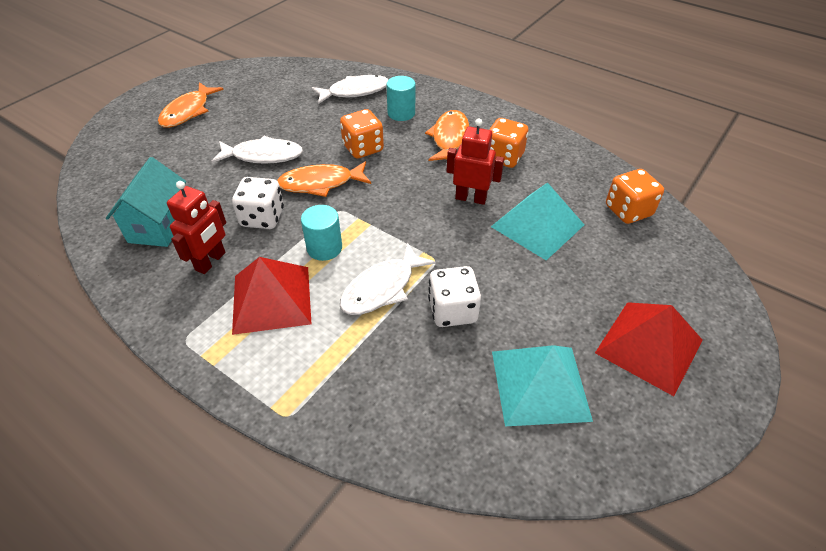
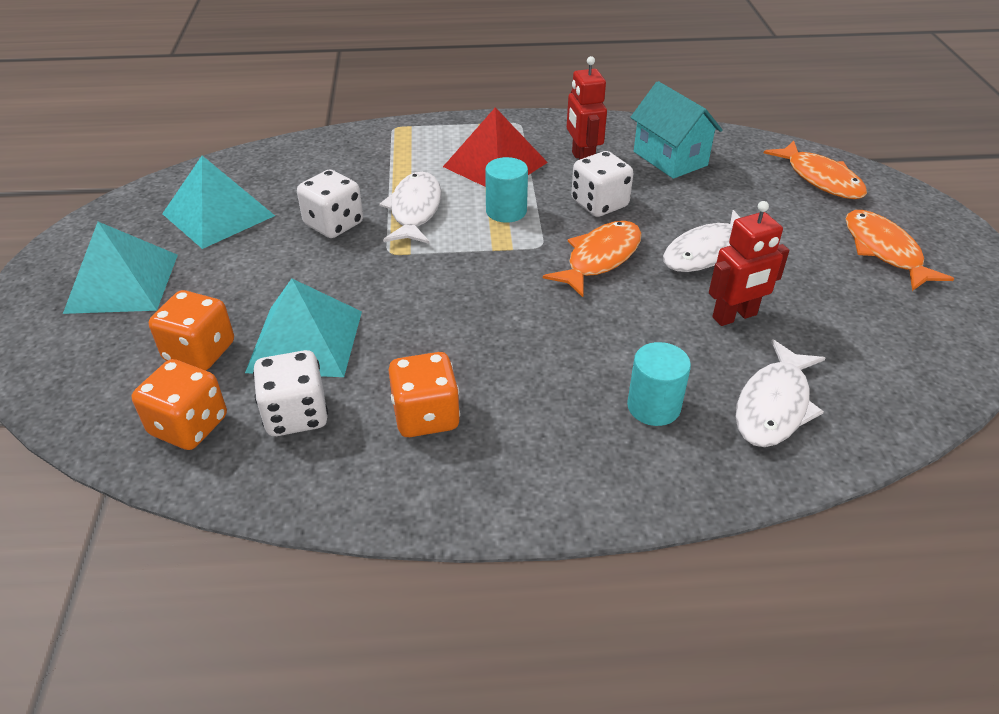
camera: 140 degrees right, 5 degrees down
(363, 148) = (620, 322): orange dice -> orange dice (200, 352)
(449, 138) = (534, 404): orange fish -> orange fish (820, 179)
(471, 198) = (415, 331): red robot -> red robot (735, 316)
(567, 188) = (296, 415): none -> white dice
(648, 346) = (122, 282): red pyramid -> turquoise pyramid

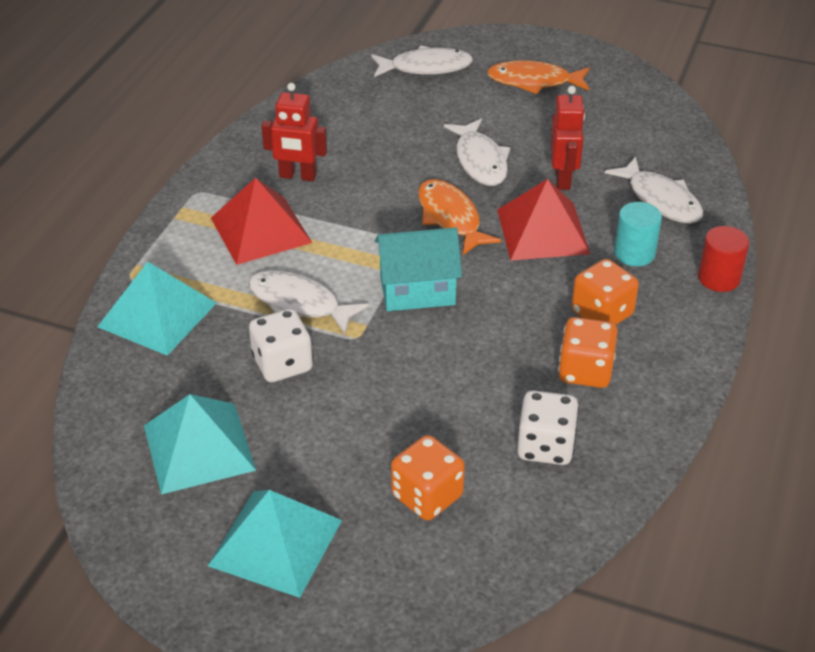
camera: 65 degrees left, 0 degrees up
(189, 426) = (524, 517): orange dice -> orange dice (602, 313)
(305, 341) = (453, 421): turquoise pyramid -> turquoise pyramid (157, 314)
(506, 211) = (344, 247): turquoise cylinder -> none
(599, 204) = (374, 191): white dice -> none
(631, 325) = (542, 231): none -> red pyramid
(668, 497) = (719, 278): none -> red cylinder
(670, 158) = (336, 127): turquoise house -> turquoise house (417, 291)
(820, 179) = (426, 67): orange fish -> white fish

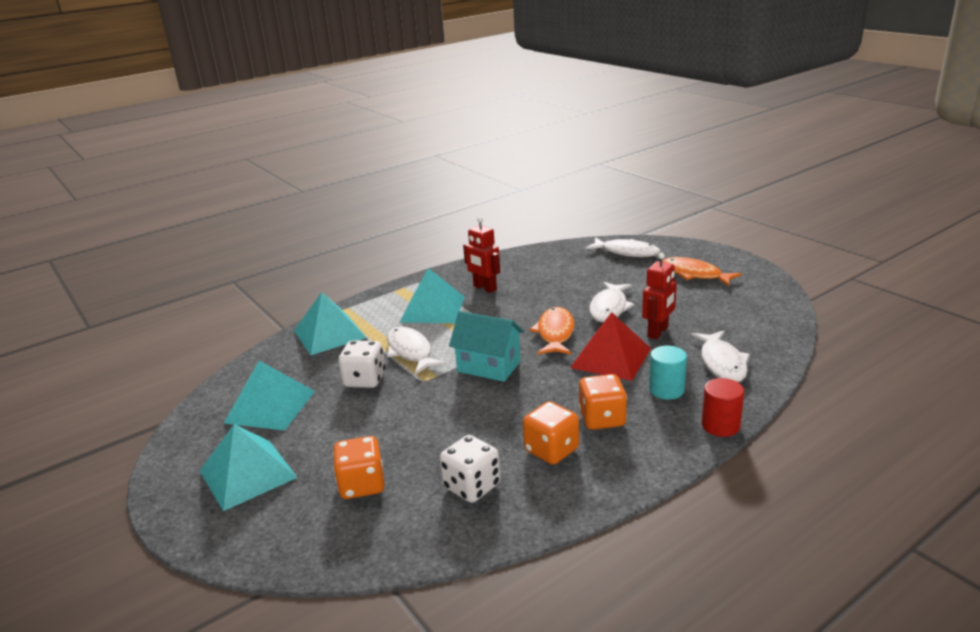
camera: 35 degrees right, 15 degrees down
(261, 230) = (433, 309): red pyramid -> turquoise pyramid

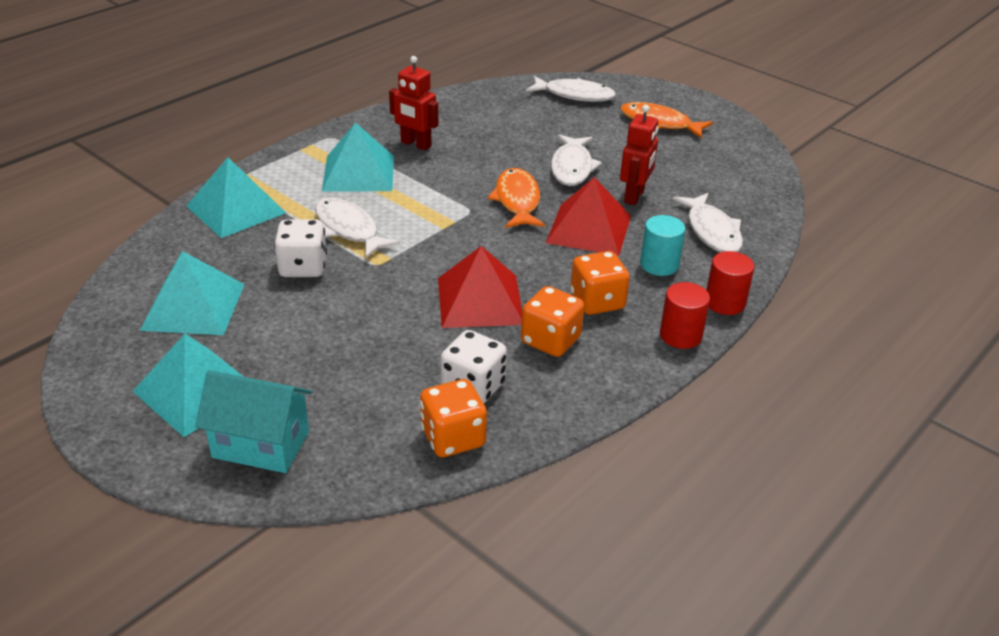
camera: 15 degrees left, 10 degrees up
(362, 485) = (344, 394): orange dice -> orange dice (453, 438)
(489, 366) = (450, 245): turquoise house -> turquoise house (261, 444)
(500, 413) = (480, 300): none -> red pyramid
(672, 452) = (680, 335): none -> red cylinder

